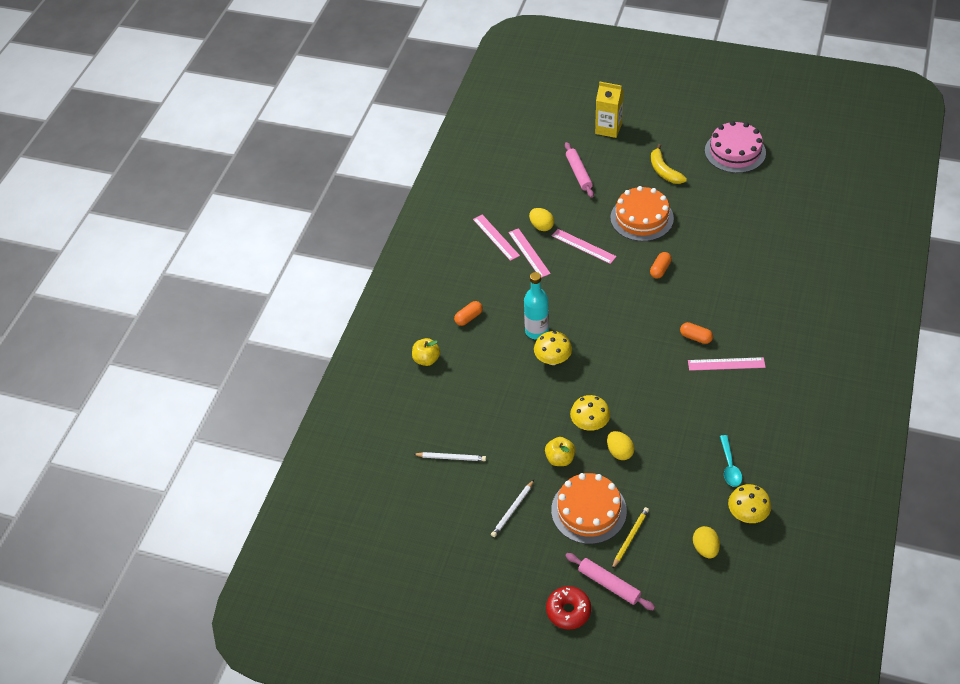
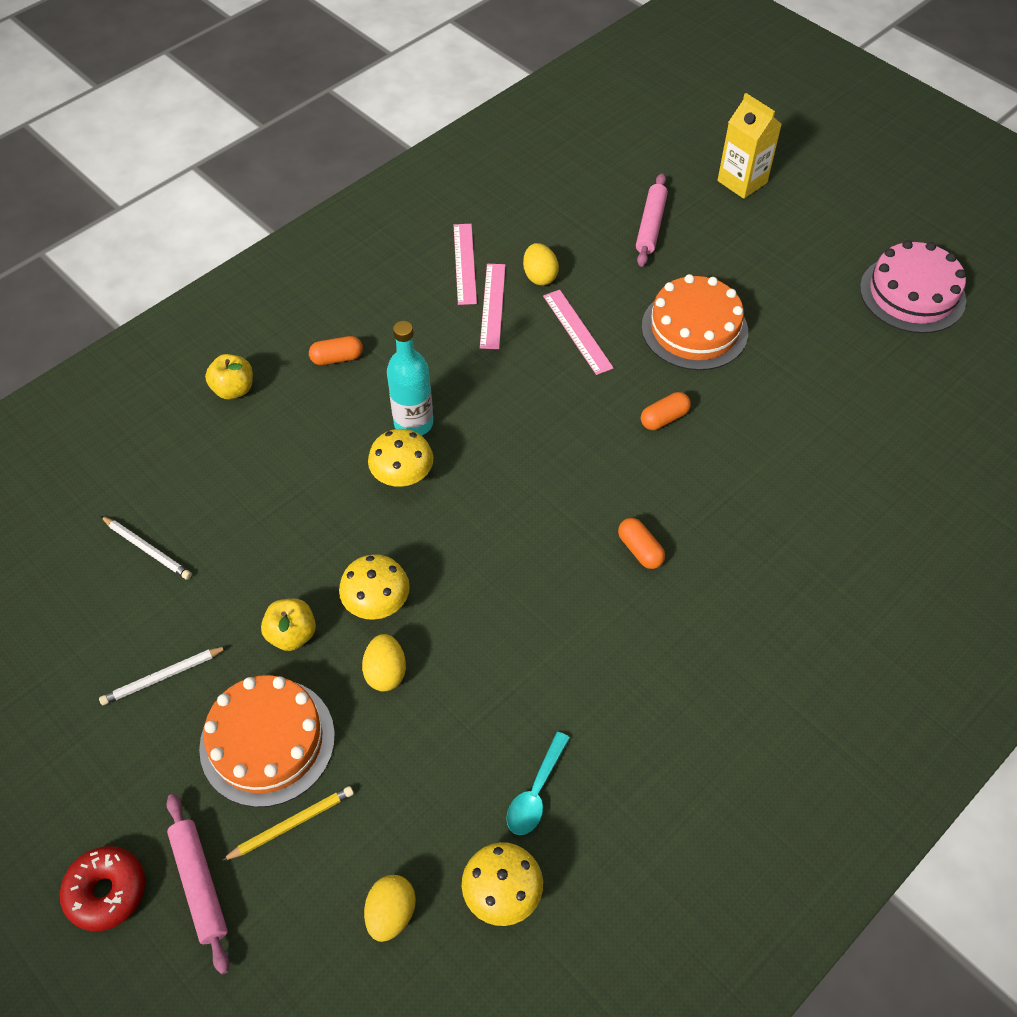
camera: 25 degrees right, 5 degrees up
(664, 171) = (780, 276): yellow banana -> none
(726, 364) = (656, 617): pink ruler -> none

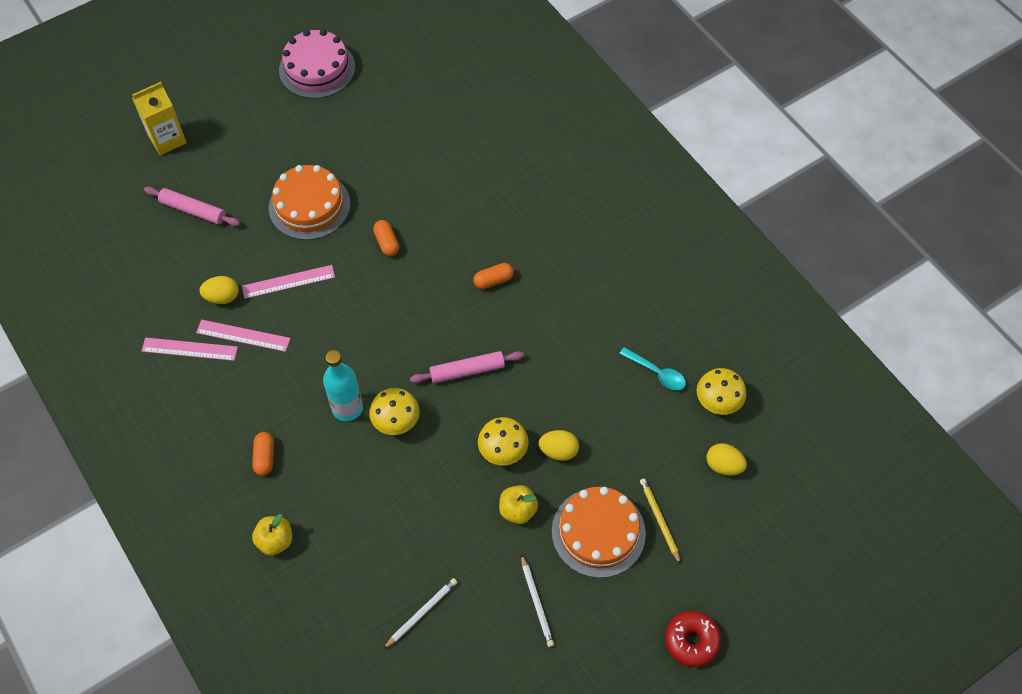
camera: 80 degrees left, 5 degrees up
(199, 884) = (692, 580): pink rolling pin -> pink rolling pin (467, 371)

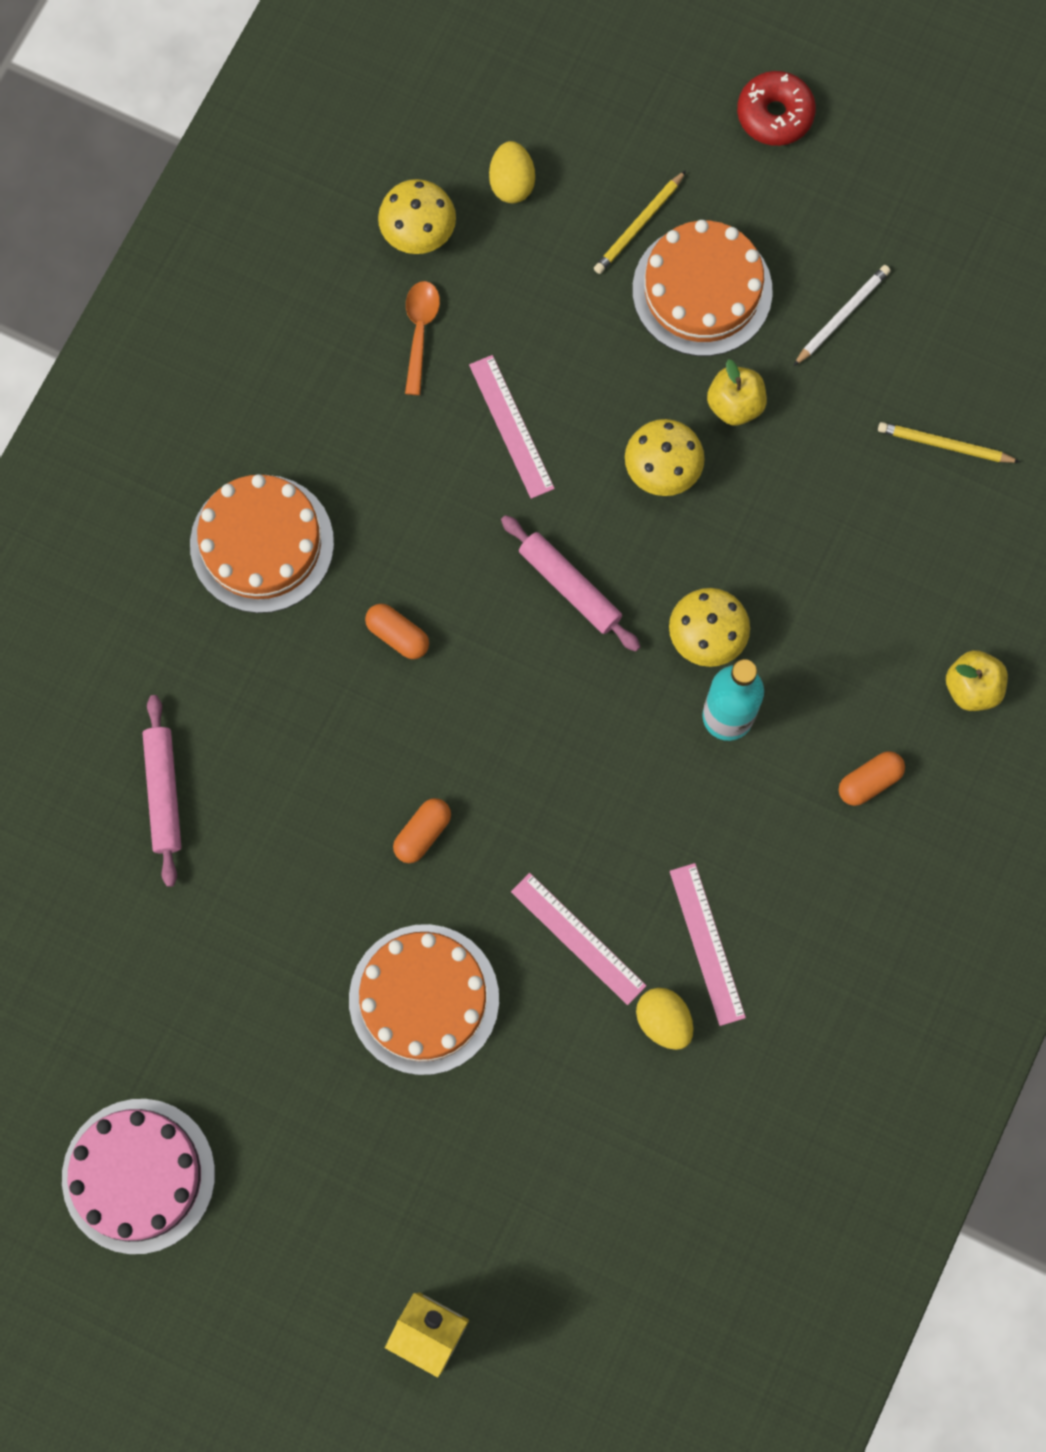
camera: 120 degrees left, 15 degrees up
(189, 349) = (776, 1008): pink ruler -> pink ruler (511, 426)
(193, 210) = (540, 1181): pink rolling pin -> pink rolling pin (164, 792)
(421, 613) = (945, 445): white pencil -> yellow pencil
(558, 451) = (618, 398): yellow egg -> none
(580, 245) = (262, 543): none -> orange cake
(657, 373) = (420, 331): turquoise spoon -> orange spoon

